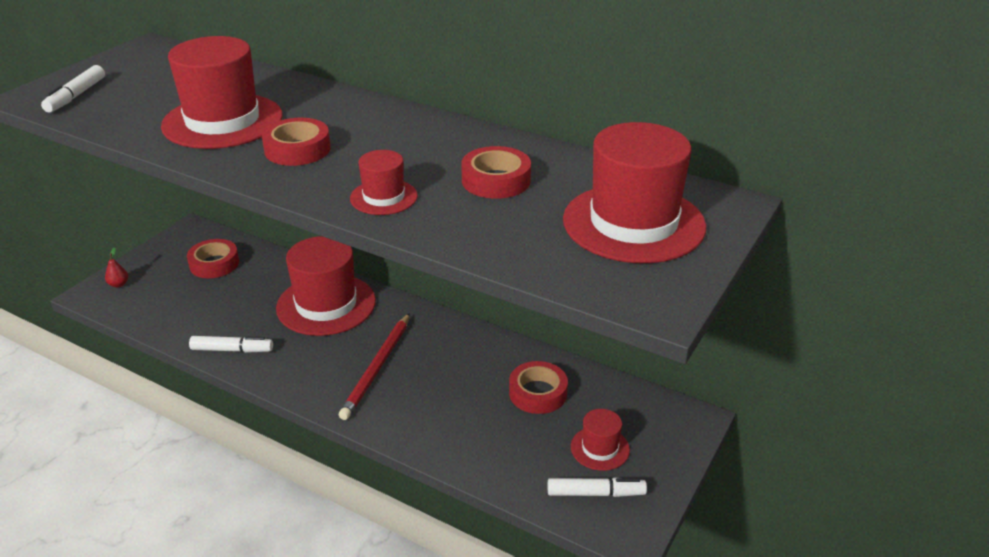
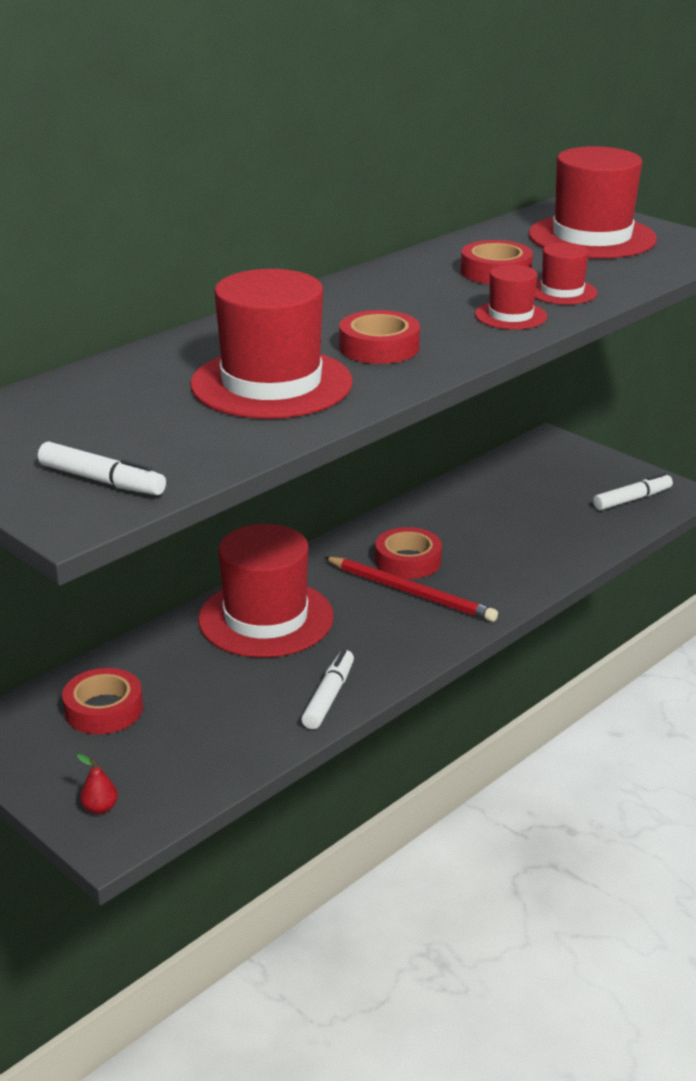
camera: 75 degrees left, 5 degrees down
(538, 393) = (489, 505): red tape -> red tape (408, 560)
(595, 493) = (632, 499): white marker -> white marker turned 45 degrees clockwise
(600, 448) = (576, 488): red hat -> red hat (562, 292)

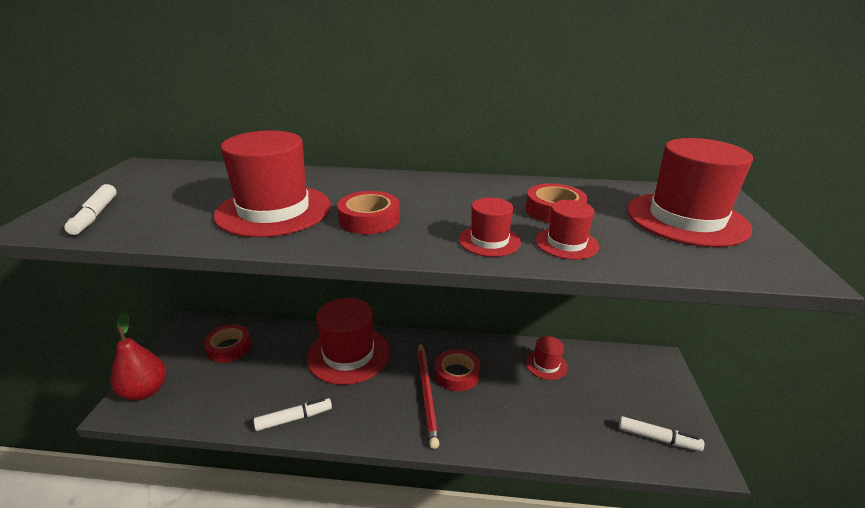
camera: 50 degrees right, 0 degrees up
(100, 808) = (145, 391): red pear -> red pear, size x2.31
(469, 502) = (546, 364): none -> red hat

